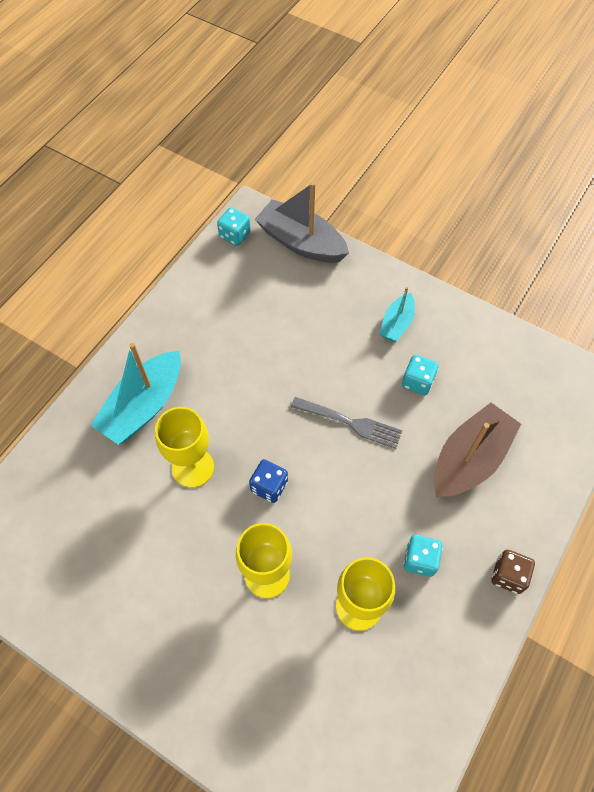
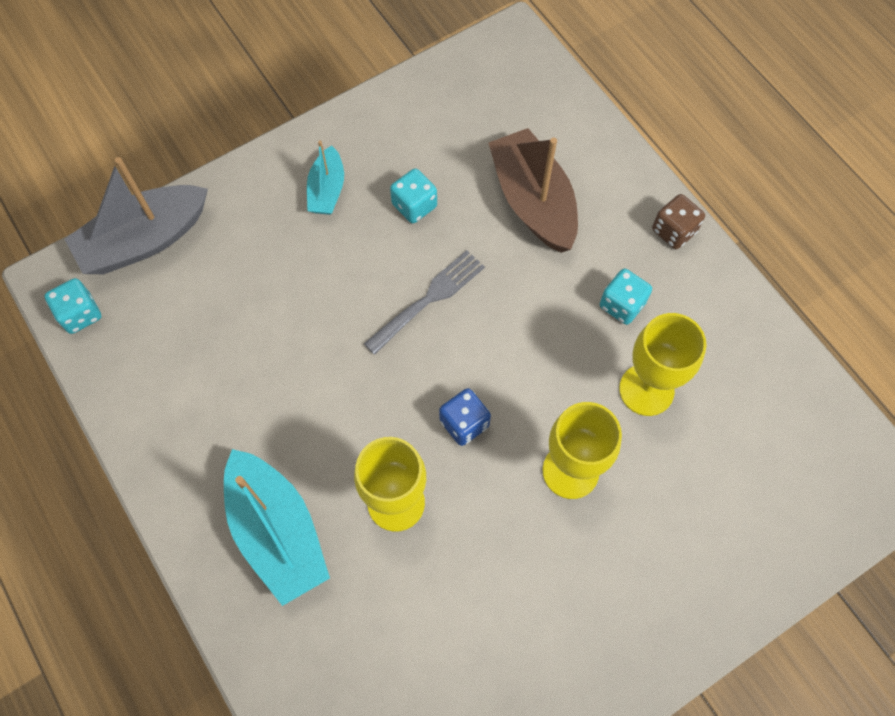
camera: 65 degrees left, 5 degrees up
(397, 323) = (327, 190): turquoise boat -> turquoise boat turned 45 degrees clockwise

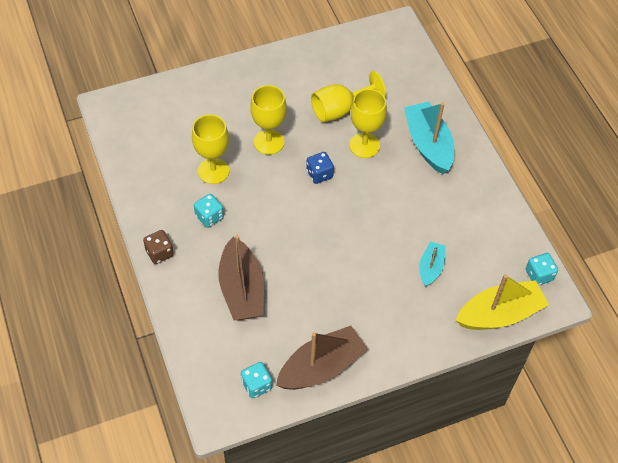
camera: 170 degrees left, 10 degrees down
(144, 240) = (499, 314): grey boat -> yellow boat
(327, 190) = (376, 324): turquoise boat -> turquoise boat (430, 267)
(393, 120) = (321, 367): none -> brown boat
(414, 205) = (320, 302): turquoise dice -> turquoise dice (256, 385)
(428, 300) = (324, 242): grey fork -> none
(458, 578) = (339, 109): none -> yellow goblet

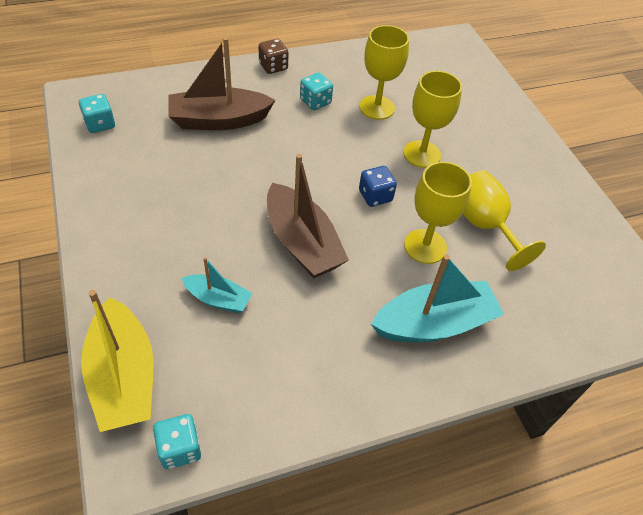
camera: 90 degrees right, 5 degrees down
(321, 367) = (103, 175): brown boat -> brown boat (302, 243)

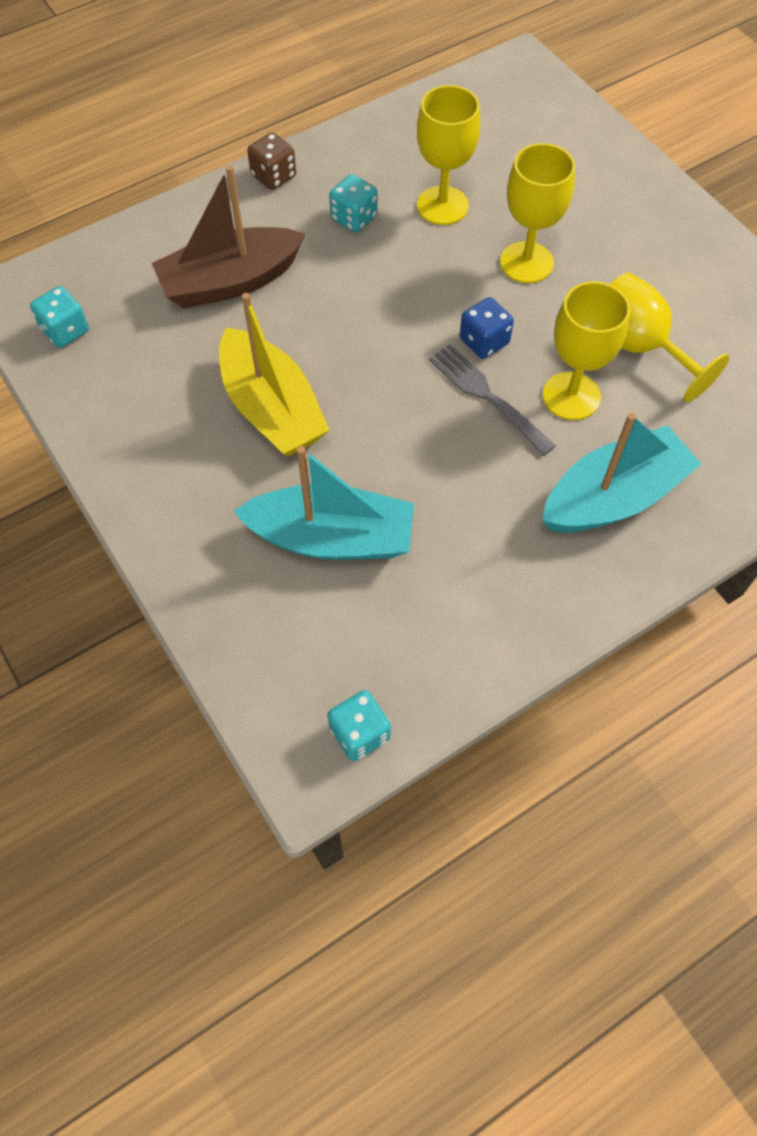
camera: 10 degrees left, 10 degrees up
(123, 377) = (254, 668): yellow boat -> yellow boat (272, 409)
(218, 299) = (332, 538): turquoise boat -> turquoise boat, size x1.80
(302, 243) = (411, 433): brown boat -> none
(365, 232) = (488, 397): none -> grey fork

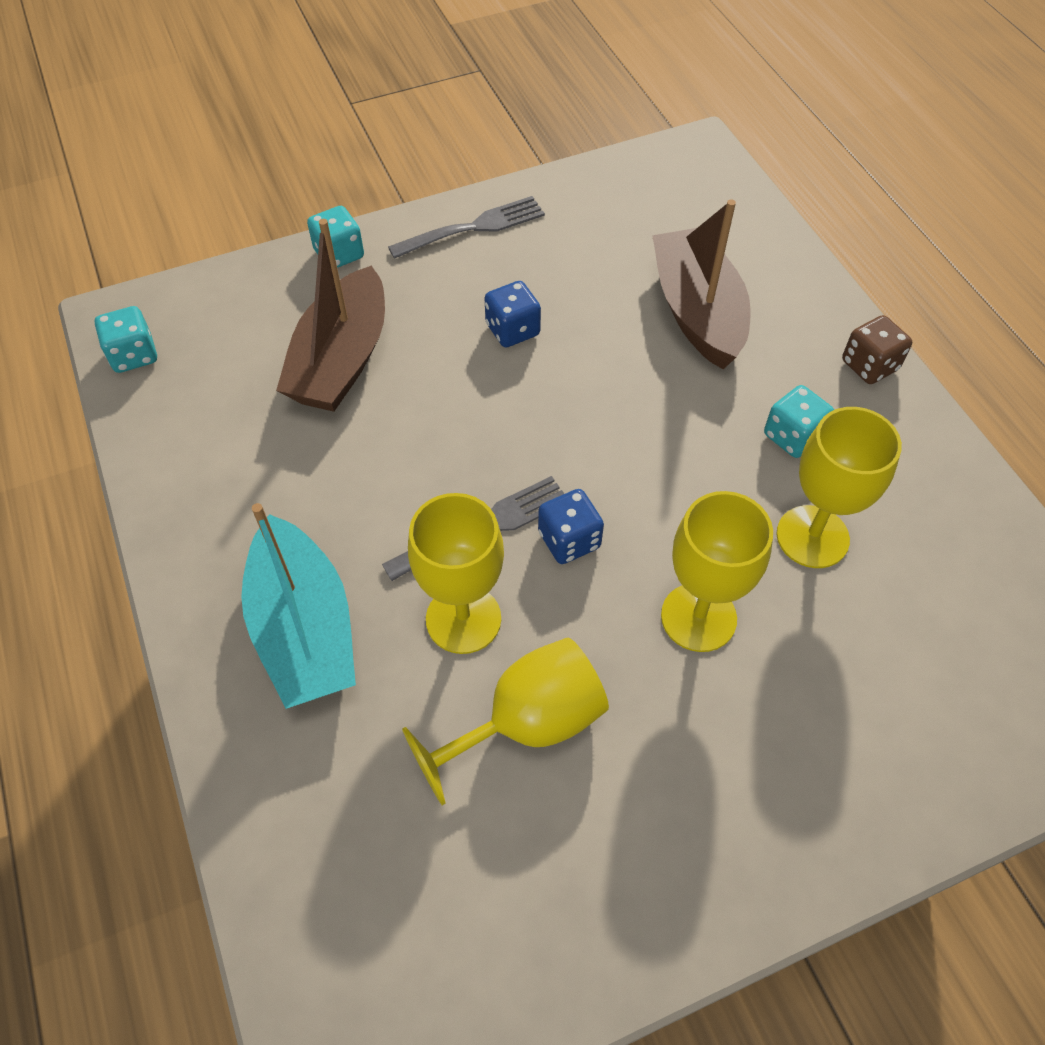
camera: 100 degrees right, 5 degrees down
(65, 330) = (646, 186): turquoise dice -> turquoise dice (339, 254)
(138, 463) = (472, 228): none -> grey fork
(272, 409) = (512, 330): yellow boat -> blue dice
(332, 538) = (341, 360): turquoise boat -> brown boat

